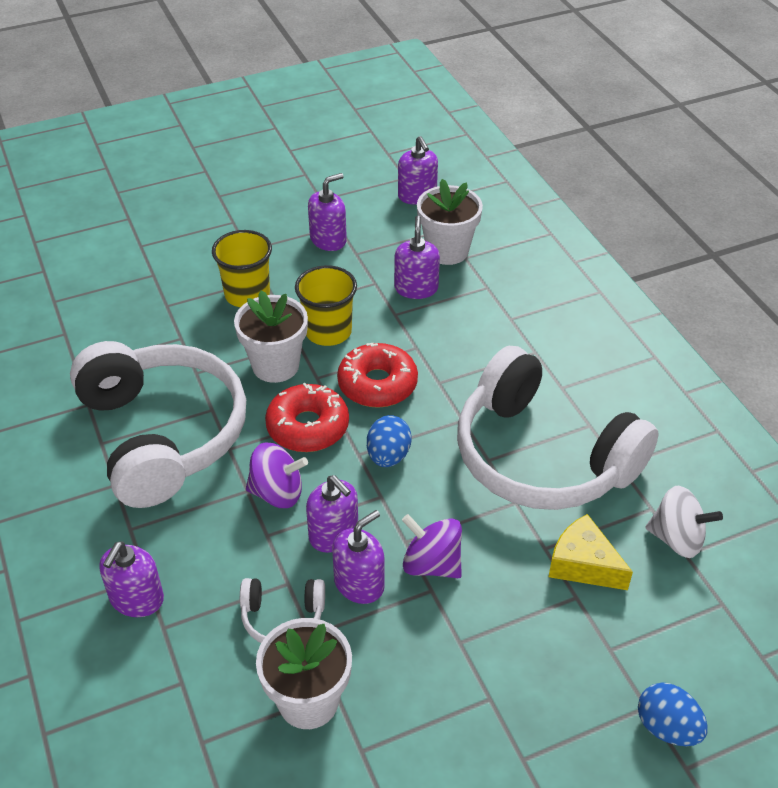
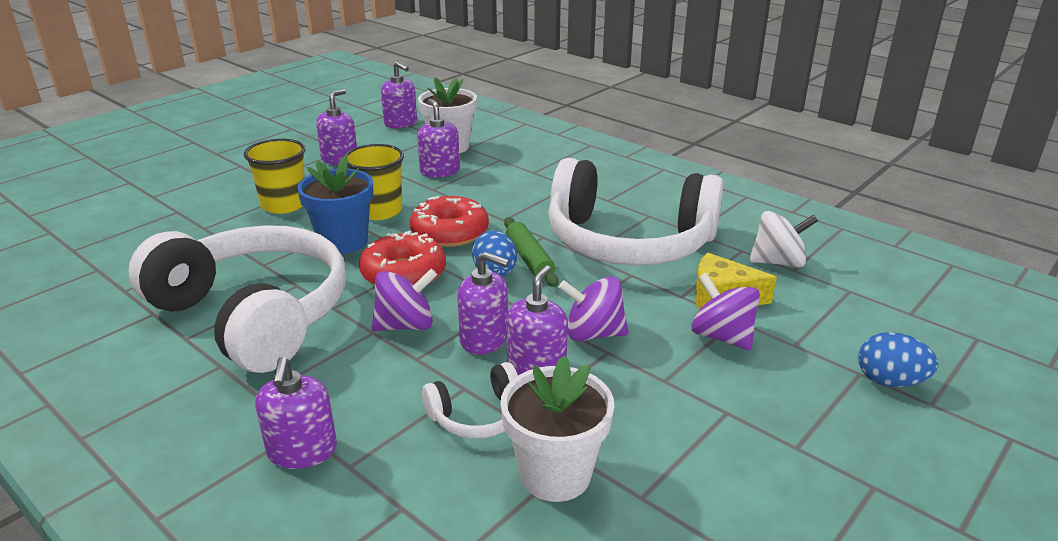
camera: 25 degrees left, 15 degrees down
(275, 365) = (343, 242): white flower pot -> blue flower pot
(431, 447) = (529, 259): none -> green rolling pin
(547, 613) = (722, 336): none -> purple spinning top

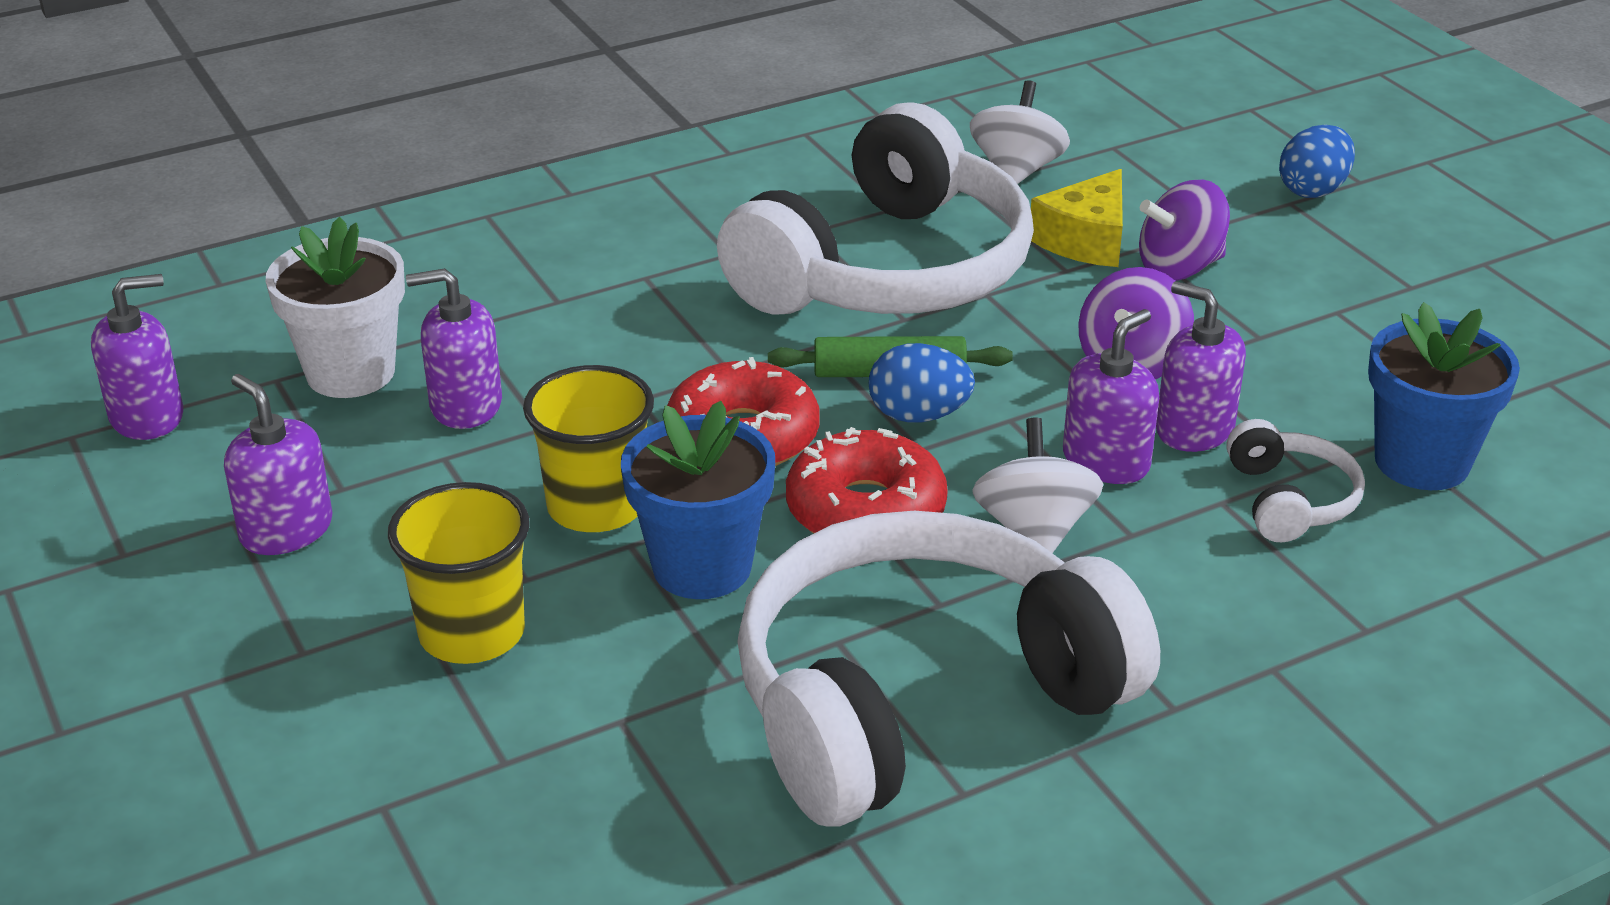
camera: 70 degrees left, 5 degrees up
(302, 451) = (1325, 671): purple soap dispenser -> none
(405, 325) = (1034, 531): purple spinning top -> white spinning top
(555, 474) = (1421, 462): white flower pot -> blue flower pot

